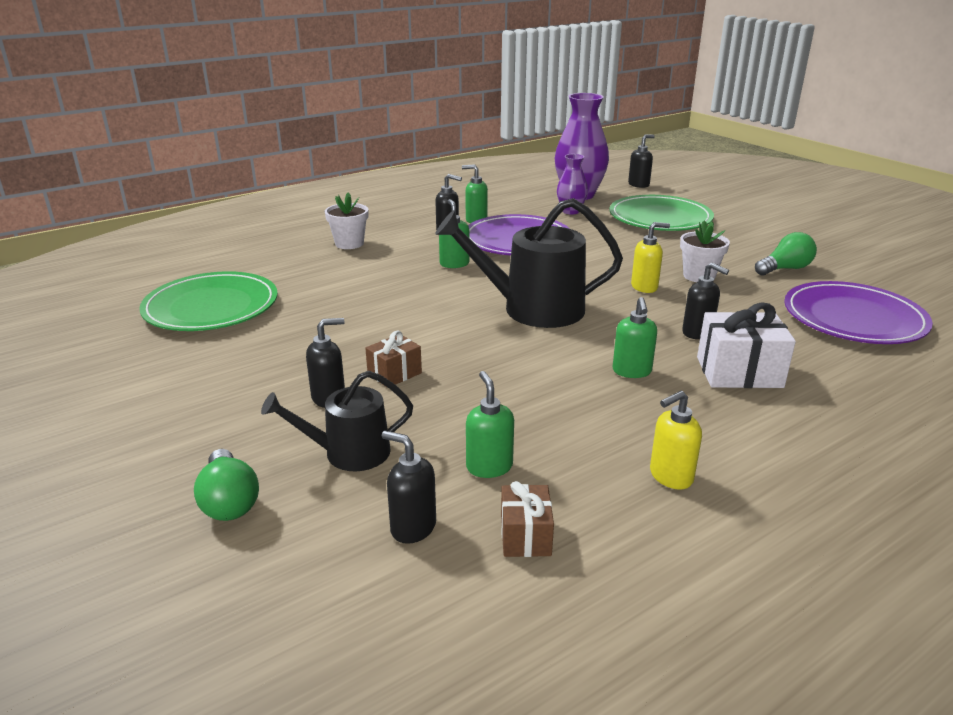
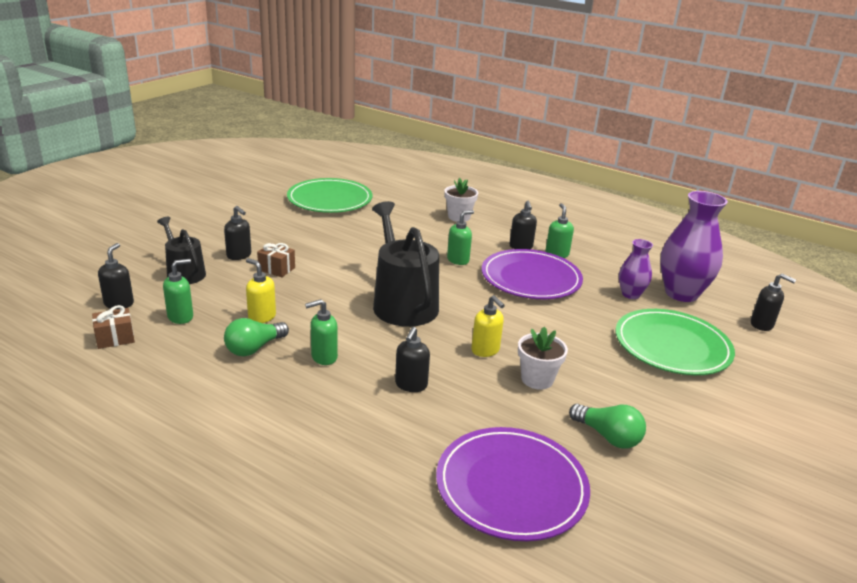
camera: 65 degrees right, 0 degrees up
(229, 501) = (134, 252): green light bulb -> green light bulb (254, 348)
(670, 476) = (185, 384): yellow soap dispenser -> yellow soap dispenser (262, 317)
(739, 372) = (349, 410): white gift -> none

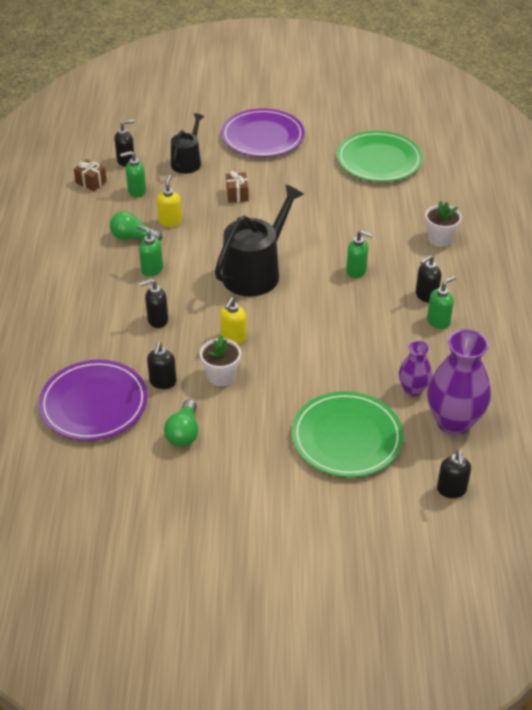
camera: 60 degrees right, 15 degrees up
(181, 317) = (136, 191): green soap dispenser -> green soap dispenser turned 150 degrees clockwise
(239, 255) = (236, 169): black soap dispenser -> black soap dispenser (163, 382)
(531, 278) = (372, 322): purple plate -> purple plate (262, 136)

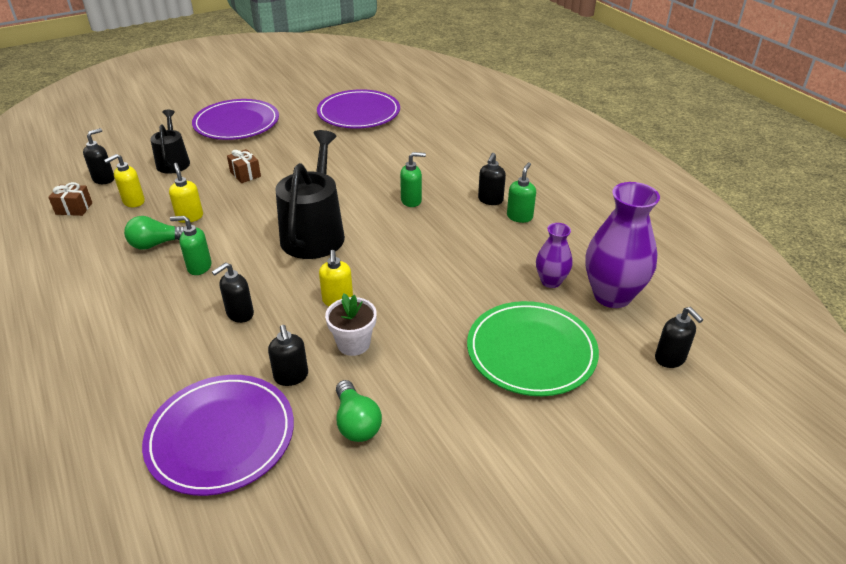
camera: 30 degrees left, 5 degrees down
(136, 191) = (133, 202): green soap dispenser -> yellow soap dispenser
(379, 160) = (358, 113): green plate -> purple plate
(440, 239) = (462, 154): white flower pot -> none

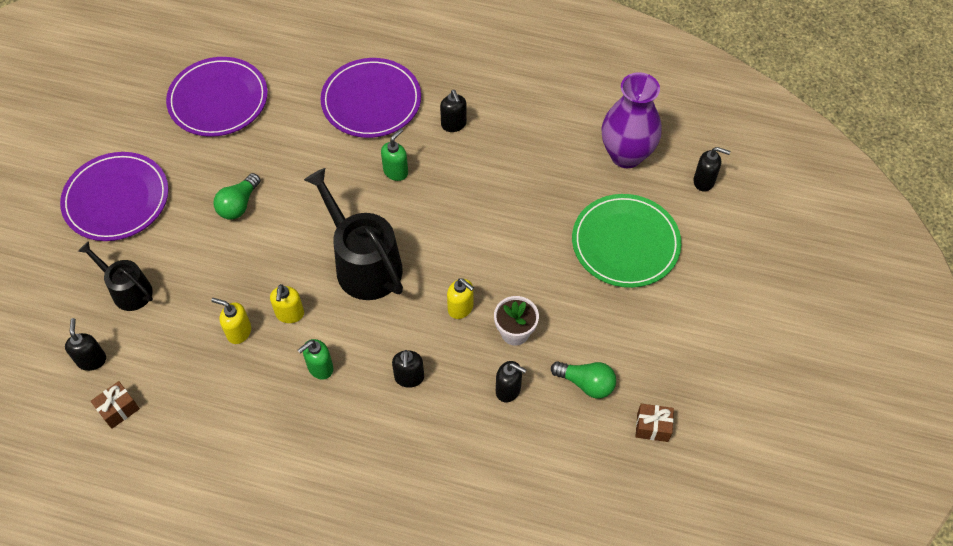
camera: 45 degrees left, 20 degrees up
(133, 202) = (162, 359): yellow soap dispenser -> yellow soap dispenser (290, 314)
(157, 244) = (252, 378): green light bulb -> green light bulb (239, 205)
(221, 436) = (522, 465): purple plate -> purple plate (371, 101)
(245, 174) = (218, 251): brown gift -> brown gift (652, 427)
(519, 217) = (493, 126): green soap dispenser -> none
(551, 281) = (578, 173): purple vase -> none

